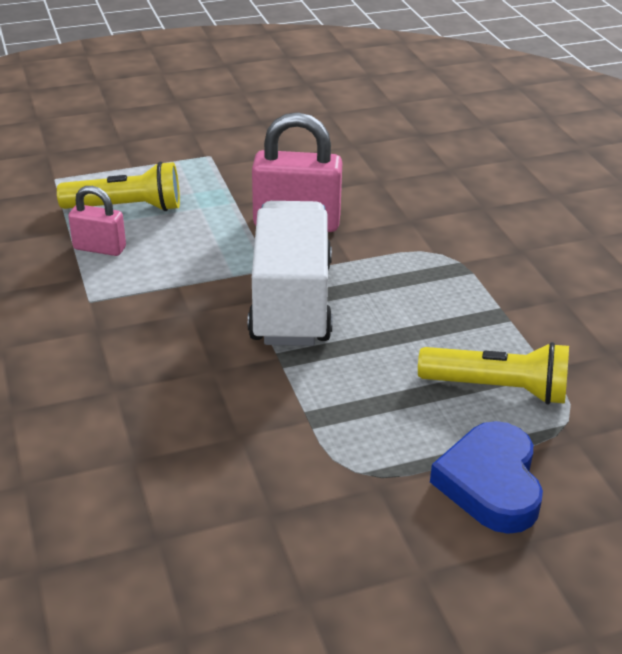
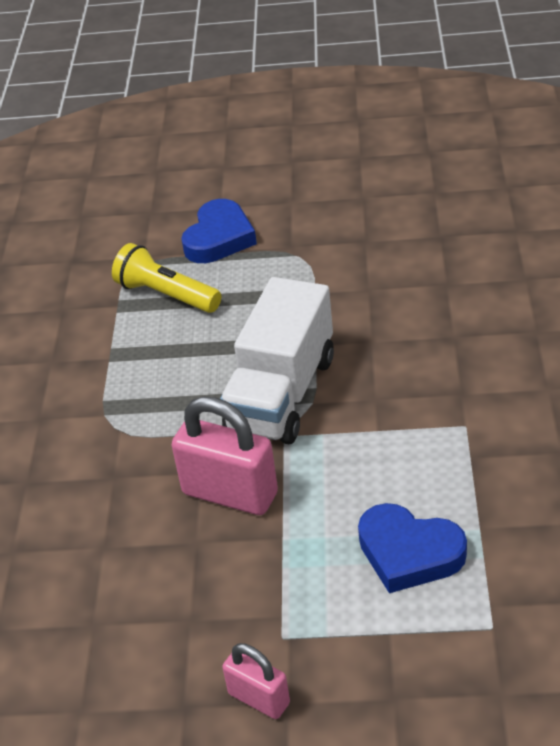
camera: 155 degrees left, 5 degrees up
(99, 248) = (448, 493): pink padlock -> pink padlock (259, 698)
(126, 208) = (409, 553): yellow flashlight -> blue heart

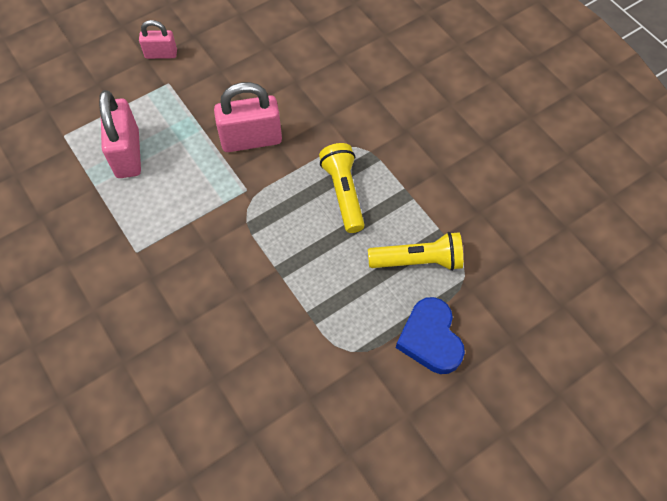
camera: 140 degrees right, 20 degrees up
(177, 384) = (343, 193): none -> yellow flashlight
(281, 394) = (270, 218): white truck -> none
(409, 553) = (127, 154): blue heart -> pink padlock

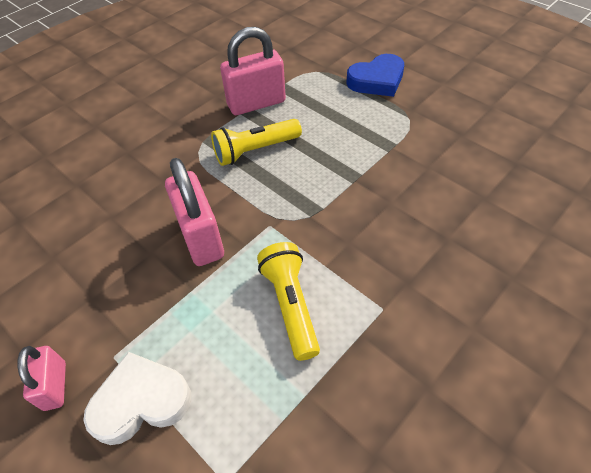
camera: 100 degrees left, 10 degrees down
(127, 154) = (243, 370): pink padlock -> pink padlock (256, 103)
(131, 97) = (141, 401): none -> white heart
(418, 261) = (311, 96): yellow flashlight -> yellow flashlight (291, 305)

